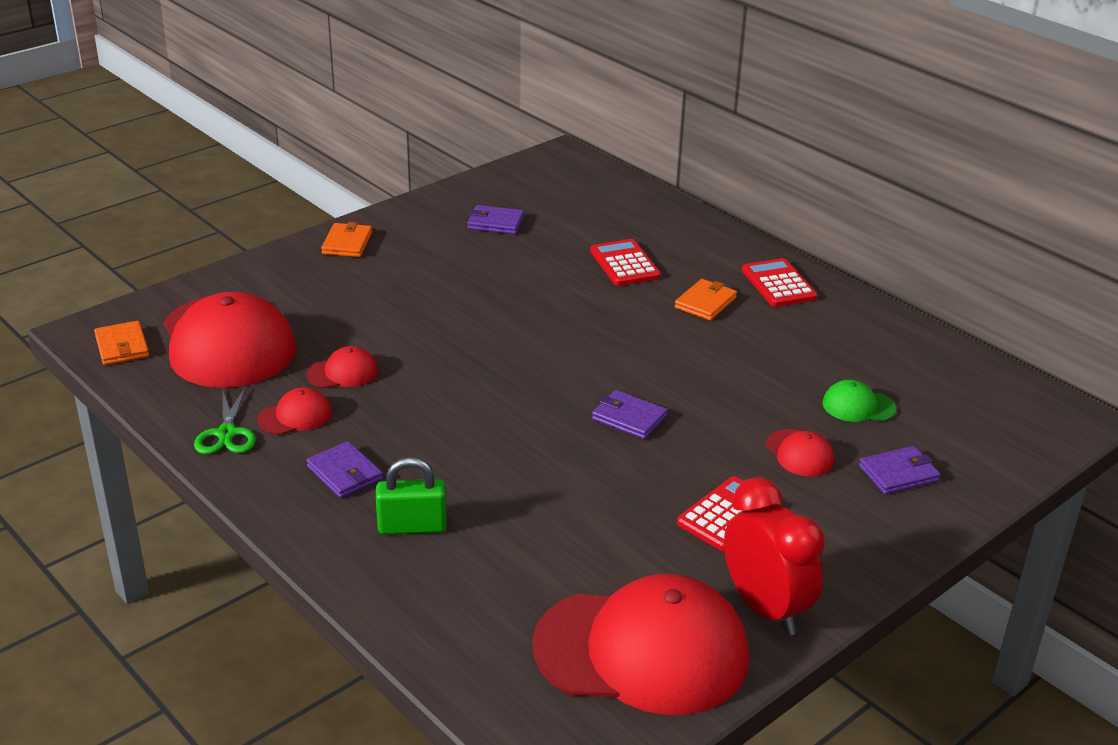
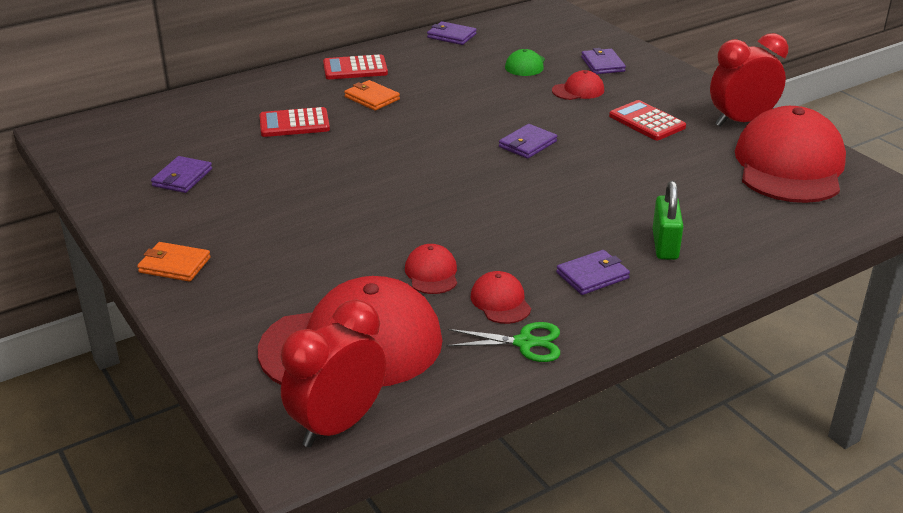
camera: 80 degrees left, 0 degrees up
(122, 346) = (337, 425): orange wallet -> red clock
(917, 342) = (451, 36): none -> purple wallet

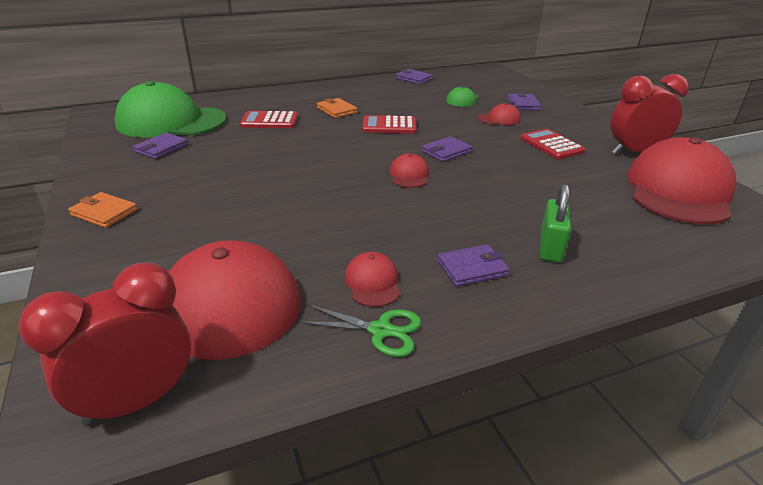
camera: 10 degrees right, 0 degrees up
(167, 138) = (171, 122): none -> green cap
(355, 68) = (334, 92): red calculator -> red calculator (389, 126)
(431, 273) = (319, 247): red cap -> red cap (409, 175)

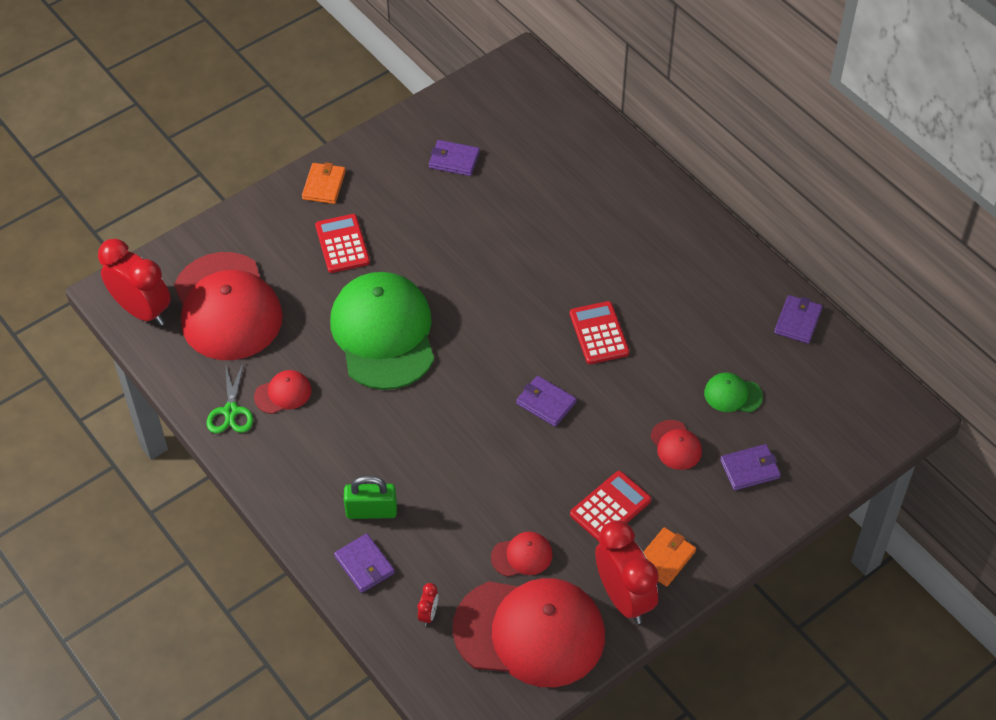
camera: 75 degrees right, 20 degrees up
(171, 122) = (522, 134): green cap -> green cap (383, 333)
(269, 121) = (562, 217): red calculator -> red calculator (342, 244)
(336, 110) = (626, 268): orange wallet -> orange wallet (665, 558)
(409, 175) = (473, 380): red cap -> red cap (522, 556)
(472, 268) = (321, 455): purple wallet -> purple wallet (364, 565)
(674, 234) = (428, 614): none -> red clock

